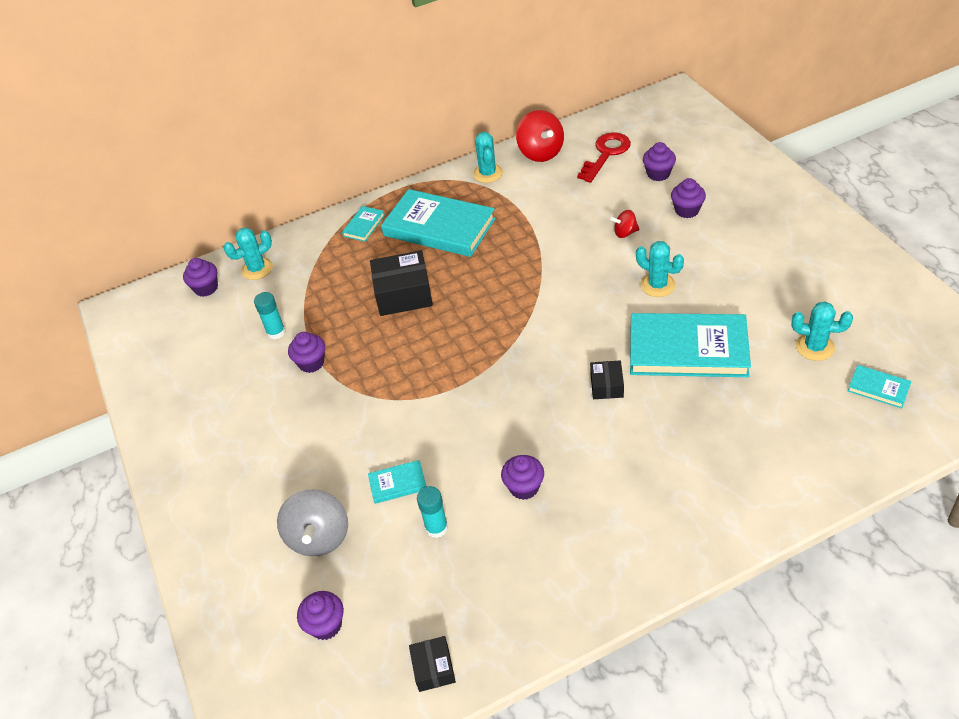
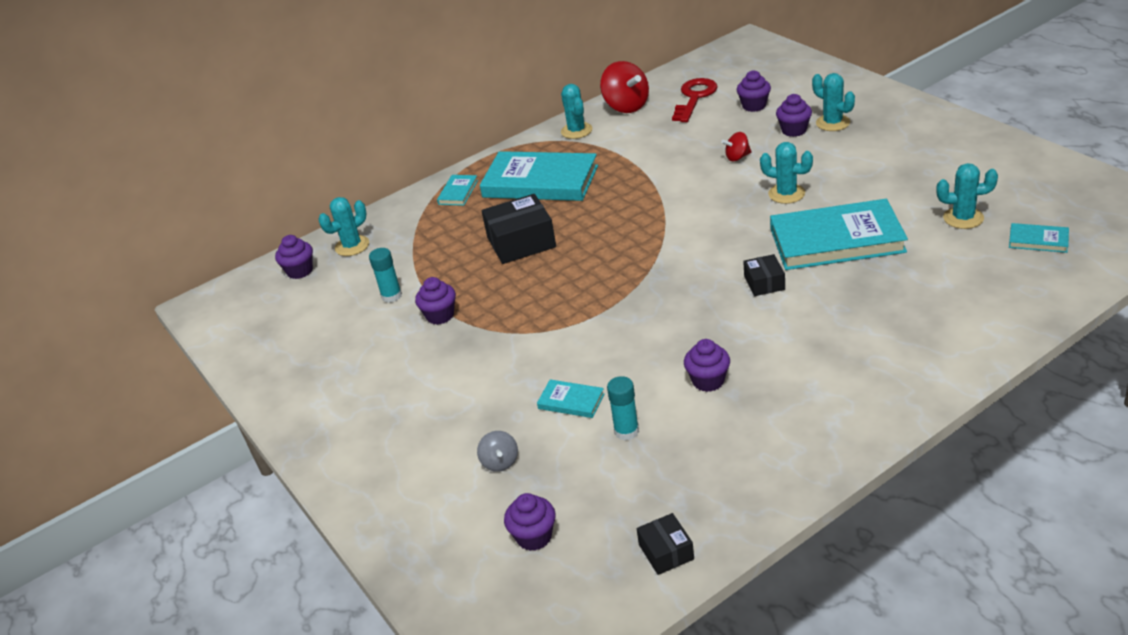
camera: 10 degrees left, 10 degrees down
(319, 537) = (500, 462): grey spinning top -> grey spinning top, size x0.53
(398, 484) = (571, 401): turquoise book -> turquoise book turned 45 degrees clockwise
(726, 208) = (832, 123): none -> turquoise cactus

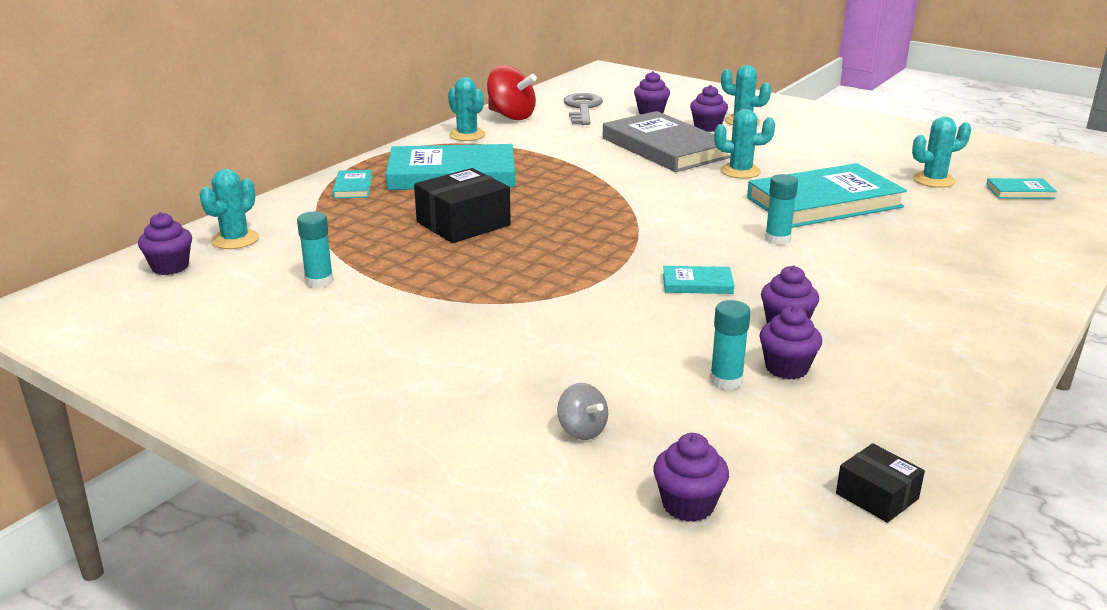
camera: 25 degrees left, 10 degrees down
(440, 315) = (399, 294): purple cupcake -> purple cupcake (786, 368)
(571, 401) = (632, 359): turquoise book -> turquoise book (697, 284)
(694, 98) = (582, 108): red key -> grey key
(737, 157) = (664, 148): red spinning top -> grey book
(764, 283) = (777, 239): black box -> turquoise glue stick

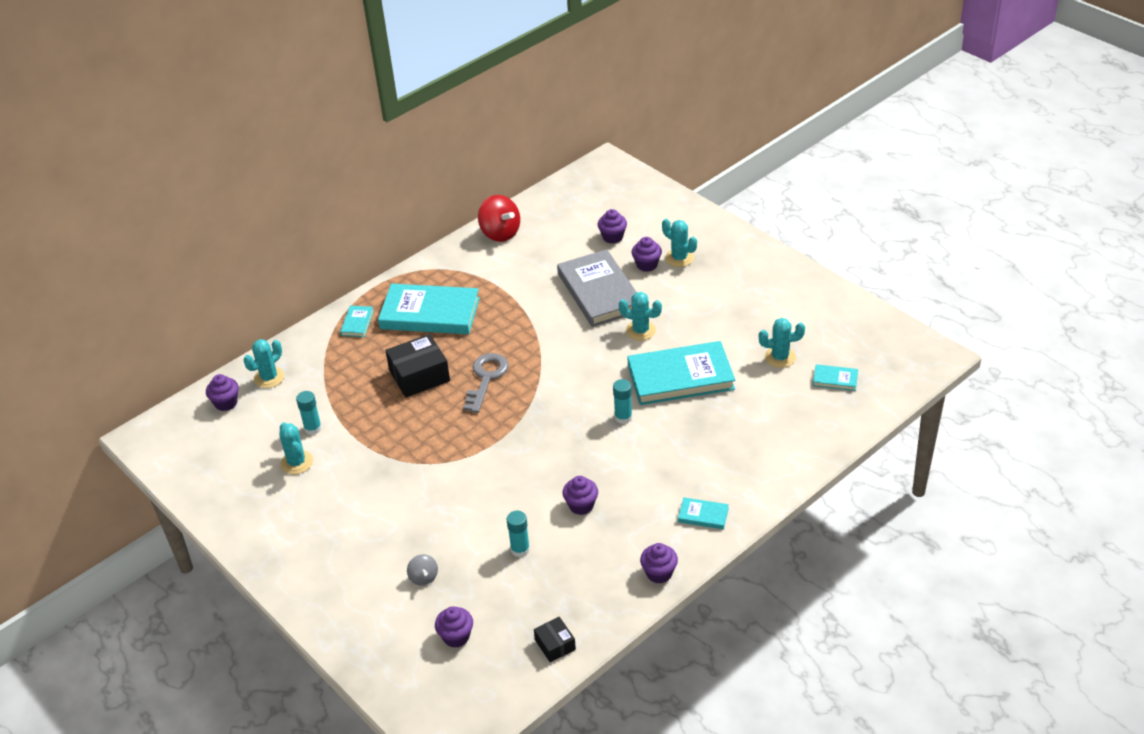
camera: 15 degrees right, 15 degrees up
(467, 135) = (457, 259): turquoise cactus -> turquoise cactus (297, 462)
(582, 108) = (560, 226): grey key -> grey key (486, 378)
(697, 284) = (546, 459): turquoise book -> turquoise book (703, 515)
(786, 368) = (560, 544): purple cupcake -> purple cupcake (659, 573)

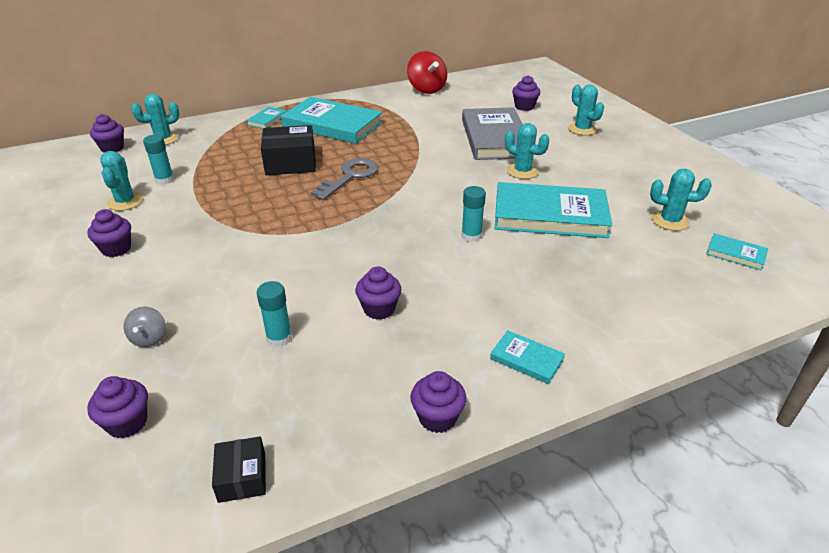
camera: 15 degrees right, 5 degrees down
(647, 265) = (548, 128): purple cupcake -> purple cupcake (116, 249)

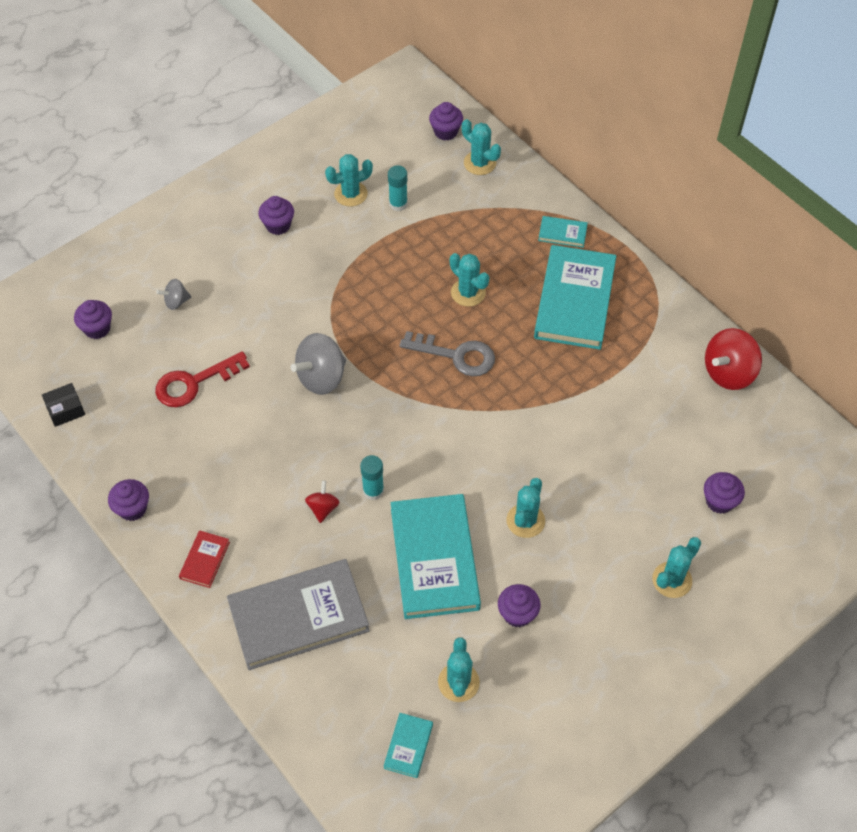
camera: 75 degrees right, 20 degrees up
(279, 338) = (194, 383): turquoise glue stick -> red key
(290, 163) = (468, 293): black box -> turquoise cactus
(329, 247) = (321, 377): none -> grey spinning top
(379, 309) = (243, 441): purple cupcake -> purple cupcake (517, 614)
(482, 267) = (323, 508): none -> red spinning top
(494, 138) = (604, 479): grey book -> grey book (298, 616)
(526, 359) = (204, 560): turquoise book -> red book

